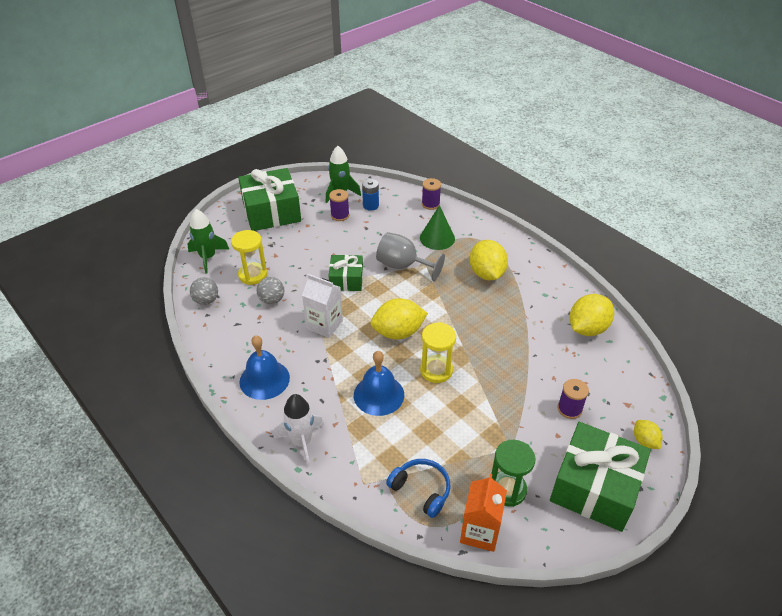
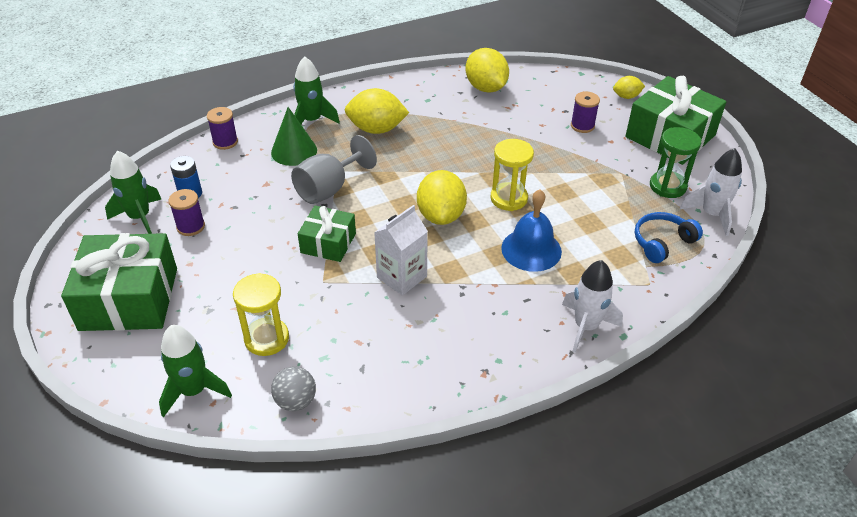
camera: 75 degrees left, 0 degrees up
(264, 379) = (478, 350): blue bell -> none
(272, 300) = (331, 323): grey ball -> none
(478, 237) = (312, 121): none -> green rocket
(480, 531) = (711, 214): orange carton -> white rocket

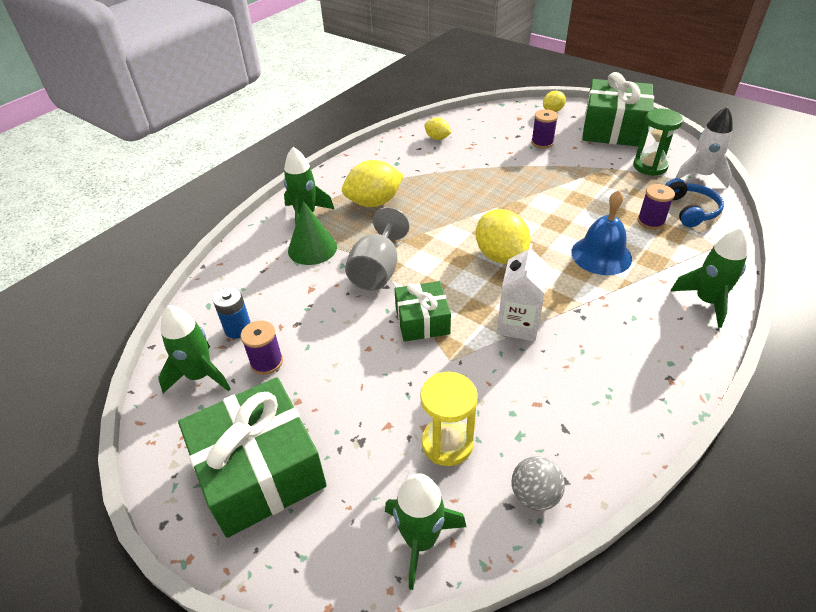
camera: 25 degrees left, 0 degrees up
(225, 142) = (234, 264): purple spool -> purple spool (650, 221)
(486, 88) = (437, 138): yellow lemon -> yellow lemon, size x0.54
(509, 198) = (542, 220): yellow hourglass -> none
(586, 327) = (706, 301): white rocket -> green rocket
(662, 242) = (690, 210): blue headphones -> blue headphones turned 150 degrees clockwise

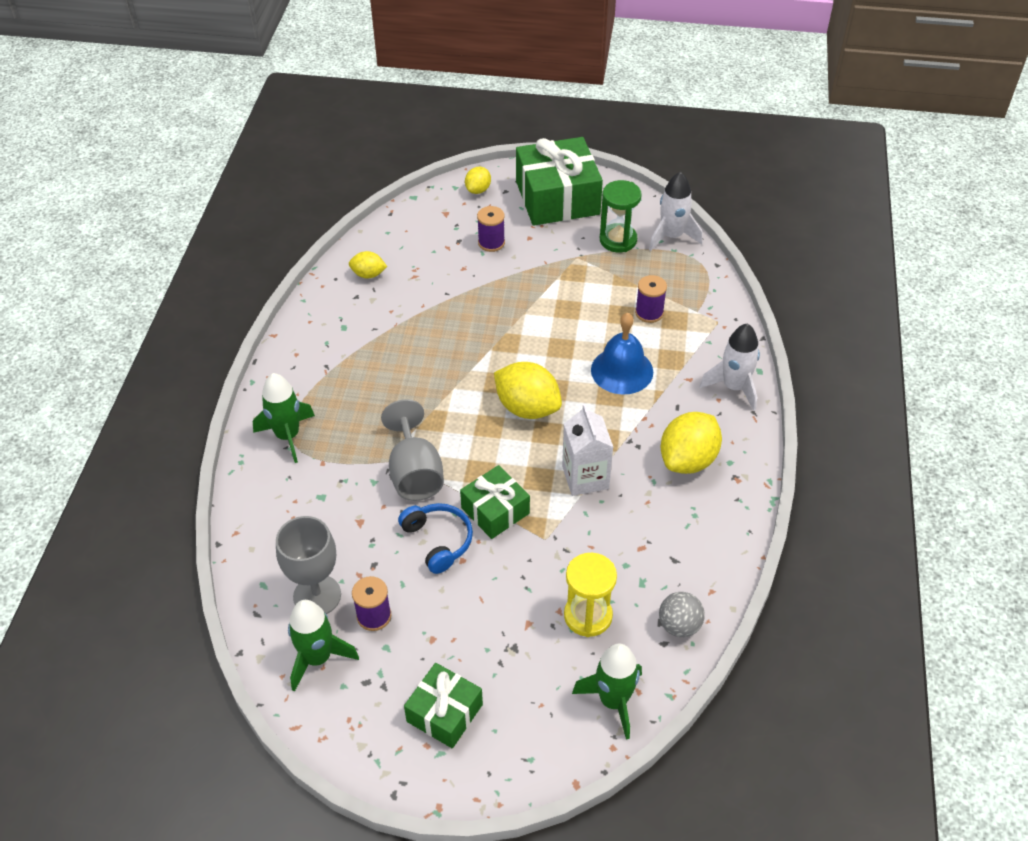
camera: 30 degrees left, 5 degrees up
(238, 329) = (317, 596): blue battery -> grey goblet
(260, 470) = (444, 713): green gift -> green gift, size x0.57
(312, 248) = (326, 474): green cone -> none
(374, 202) = (354, 390): yellow lemon -> yellow lemon (688, 460)
(690, 210) = (679, 285): blue headphones -> blue headphones (438, 541)
(706, 301) = (734, 387): green rocket -> white rocket

